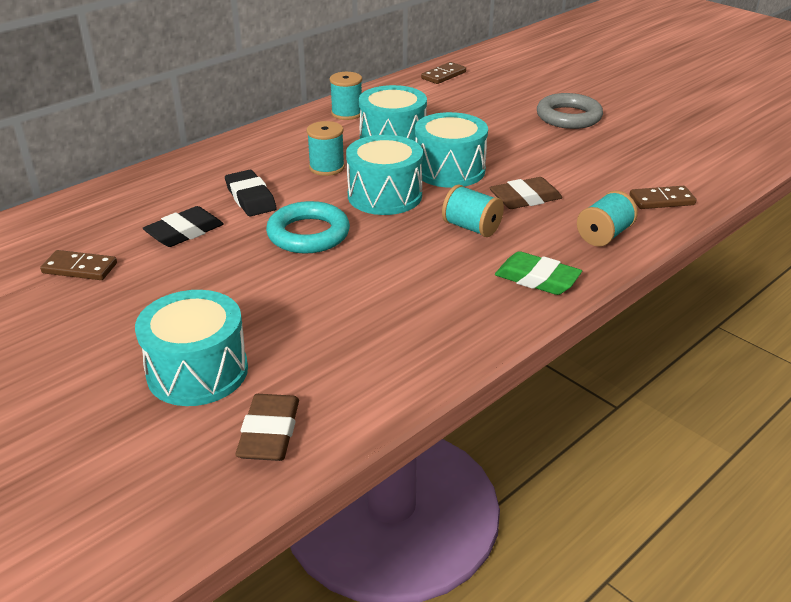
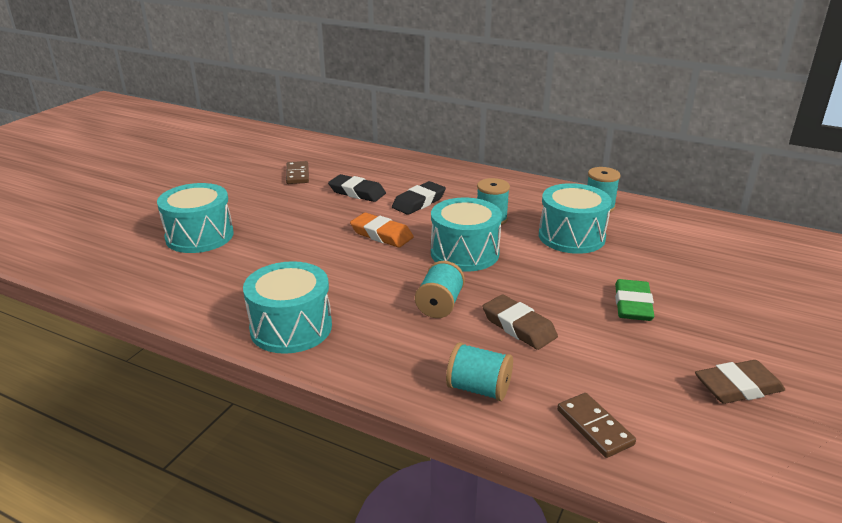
camera: 70 degrees right, 5 degrees down
(269, 433) = (141, 274): brown eraser -> brown eraser (738, 387)
(308, 234) = (381, 234): turquoise ring -> orange eraser
(443, 75) = (748, 235): brown domino -> none
(449, 170) = (539, 275): turquoise drum -> turquoise drum (291, 328)
(537, 279) = (370, 355): green eraser -> green eraser (632, 305)
(568, 117) = (746, 329): grey ring -> none

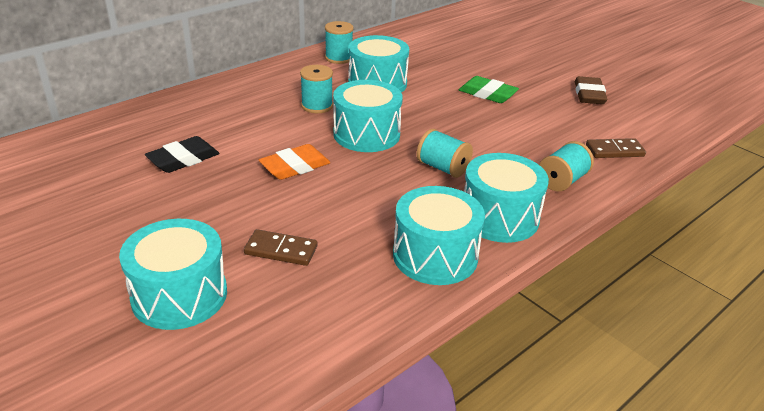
camera: 70 degrees left, 5 degrees up
(297, 175) = (84, 189): brown domino -> brown domino (281, 250)
(374, 354) = (499, 217): none -> turquoise drum
(419, 202) = (246, 130): black eraser -> none
(518, 326) = (492, 143): brown eraser -> none

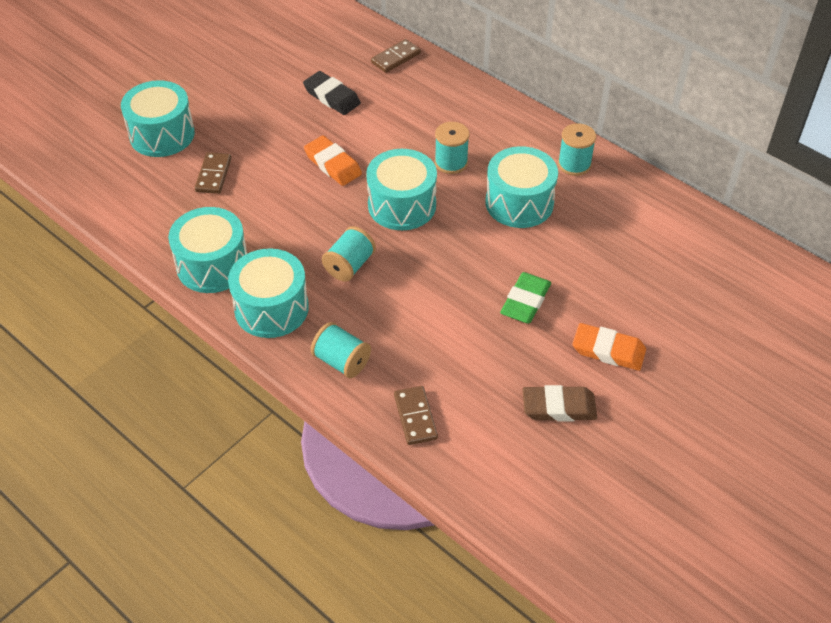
camera: 85 degrees right, 15 degrees up
(144, 118) = (396, 58): none -> brown domino
(533, 72) = (608, 350): none -> orange eraser

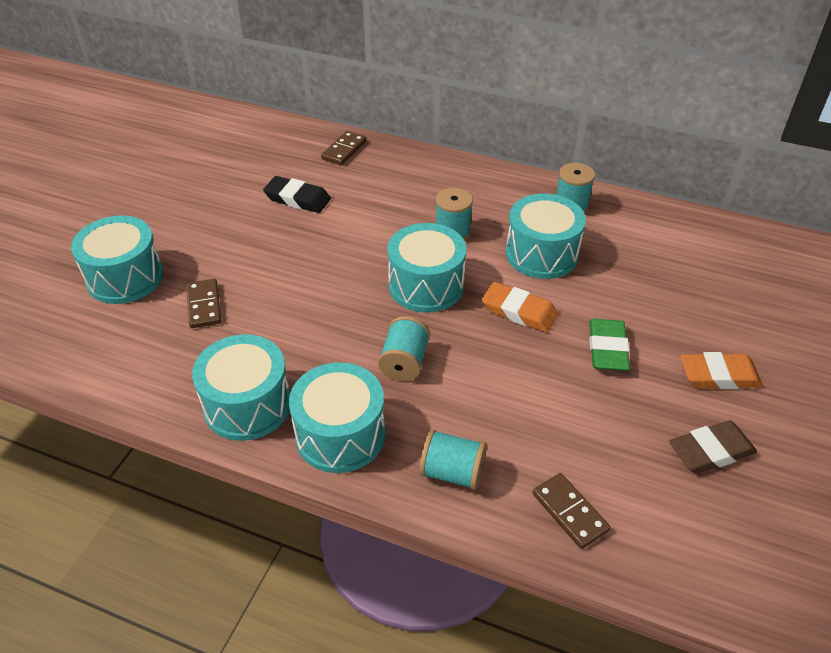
camera: 20 degrees left, 5 degrees down
(333, 164) = (332, 263): orange eraser -> orange eraser (519, 311)

